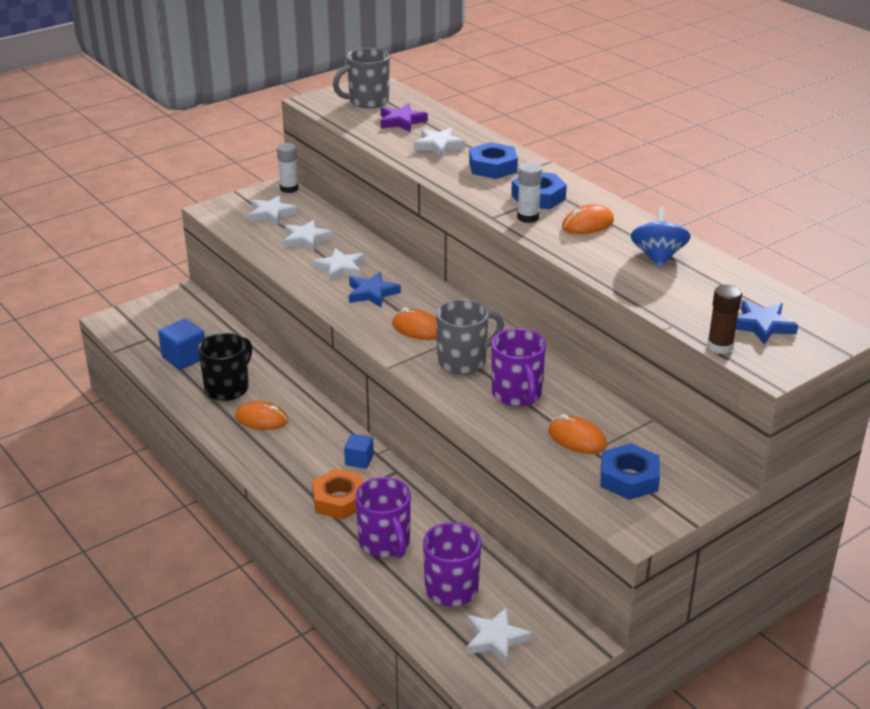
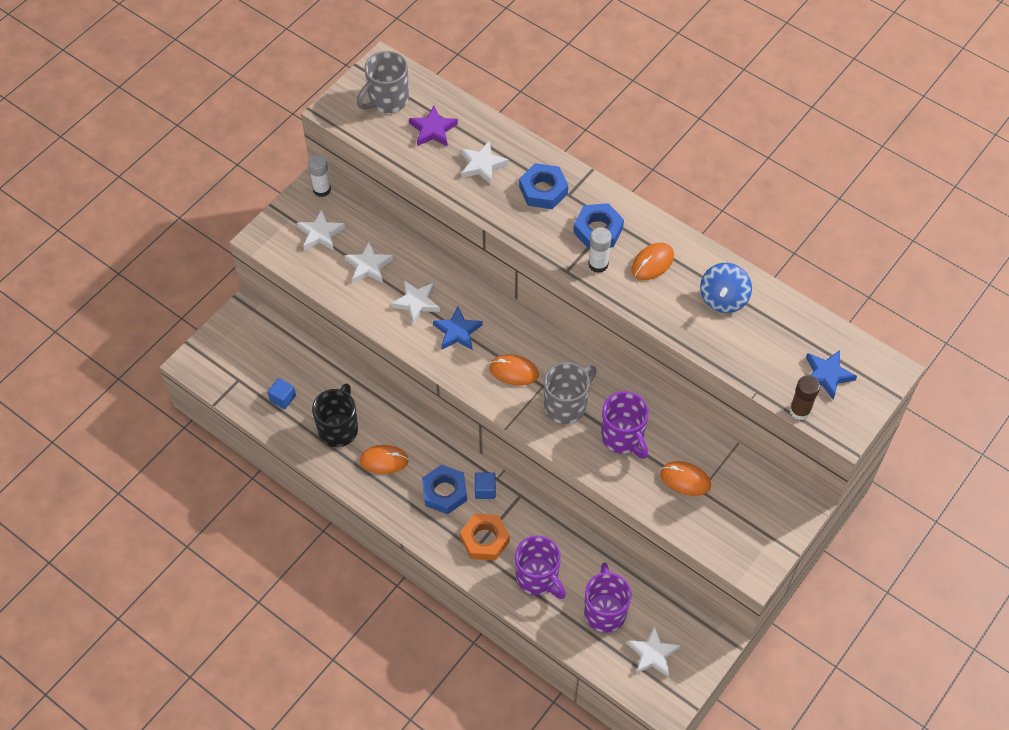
camera: 15 degrees left, 25 degrees up
(184, 358) = (283, 398): blue cube -> blue cube, size x0.63
(629, 478) = (736, 516): blue nut -> blue nut (444, 492)
(658, 257) = (723, 298): blue spinning top -> blue spinning top turned 150 degrees counterclockwise

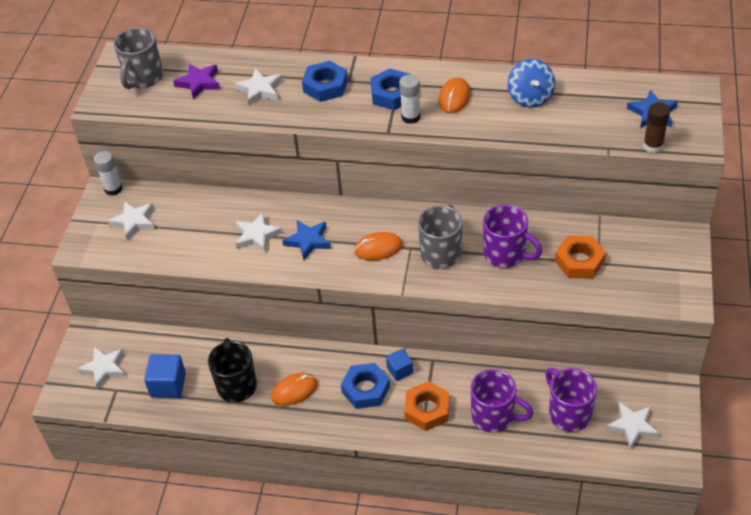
camera: 25 degrees left, 10 degrees down
(283, 398) = (168, 385): blue cube -> blue cube, size x1.58
(368, 266) = (194, 227): white star -> white star (104, 368)
(685, 479) = (579, 261): orange mouse -> orange nut

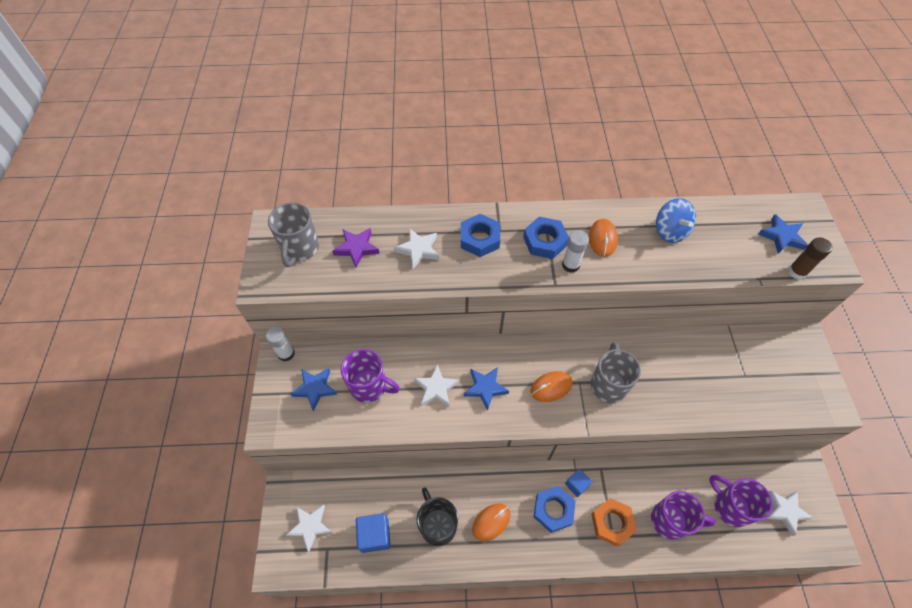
camera: 15 degrees left, 10 degrees up
(134, 222) = (315, 388): white star -> blue star
(506, 254) = (664, 378): purple mug -> purple mug (369, 386)
(579, 261) = (729, 376): orange nut -> none

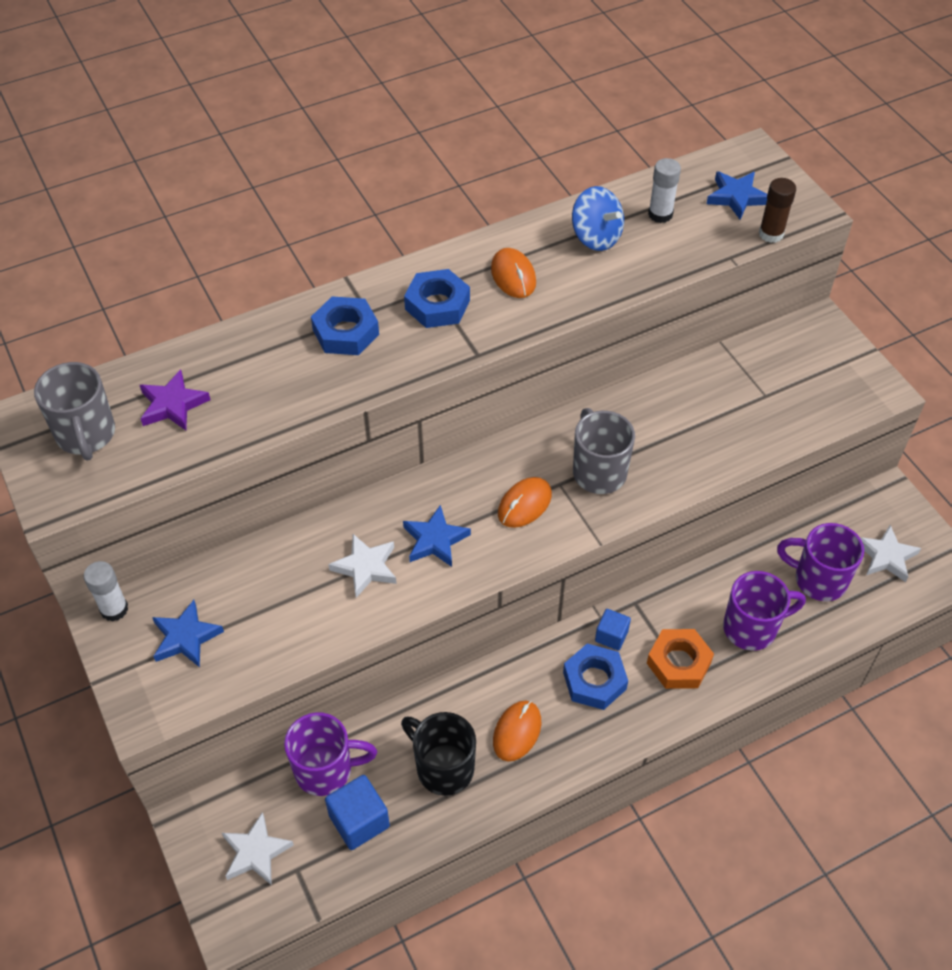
camera: 25 degrees left, 5 degrees down
(369, 386) = (267, 603): purple mug -> purple mug (326, 770)
(418, 250) = (265, 376): white star -> none
(570, 265) = (486, 323): white glue stick -> white glue stick (660, 214)

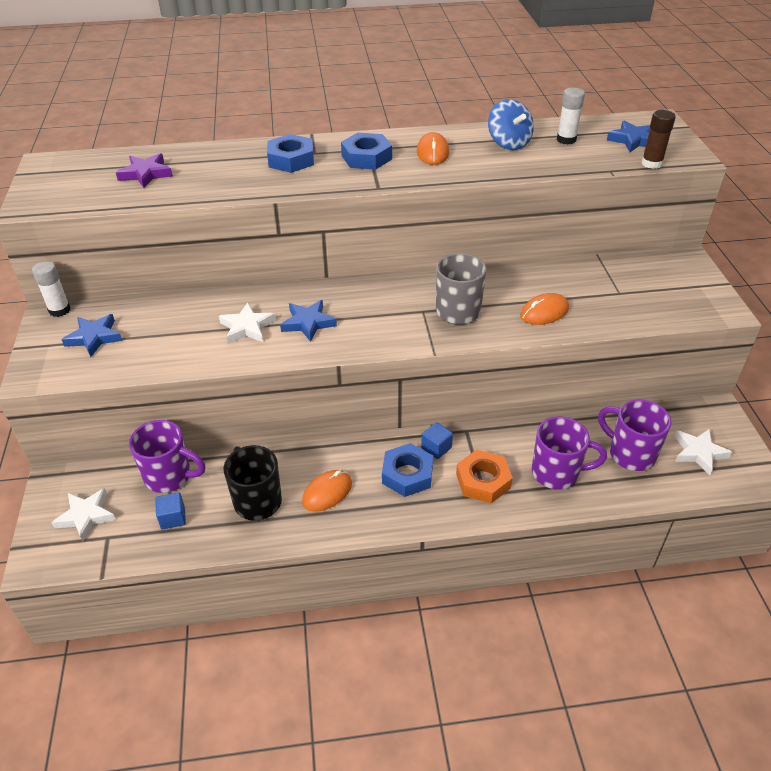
camera: 20 degrees right, 10 degrees down
(86, 435) = (77, 178): grey mug -> none
(359, 821) = (173, 518): blue cube -> blue cube, size x0.63
(524, 504) = (388, 317): orange mouse -> orange mouse (544, 312)

